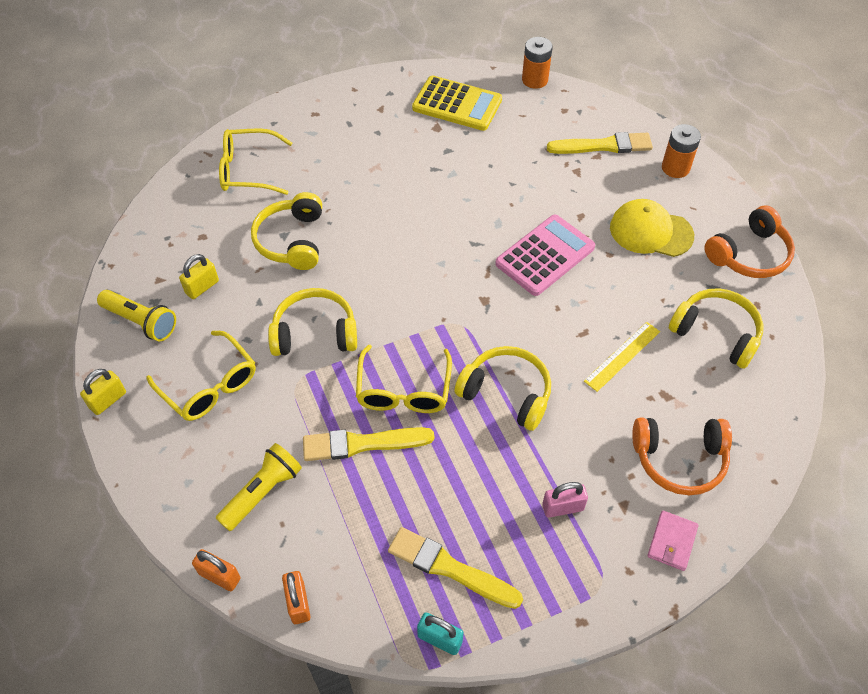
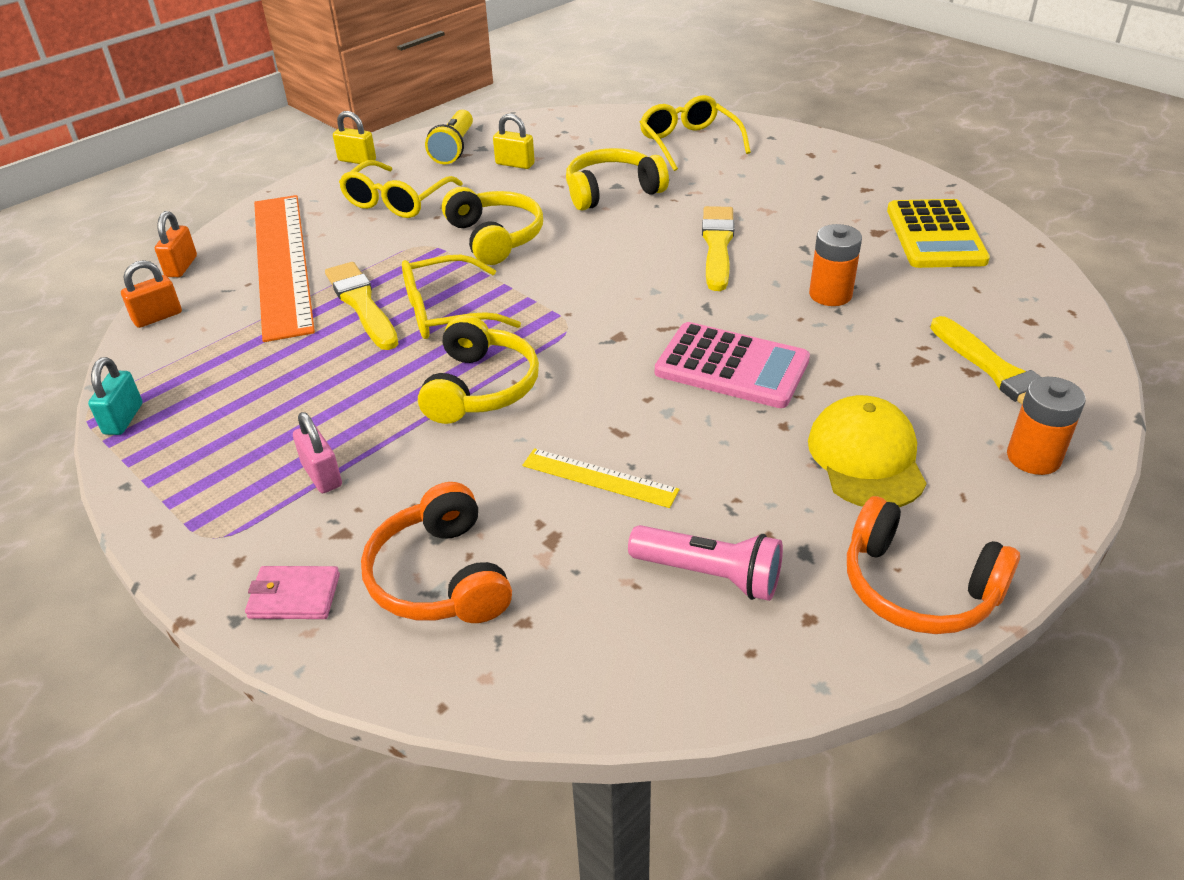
camera: 70 degrees right, 15 degrees down
(263, 492) = (281, 263): yellow flashlight -> orange ruler
(450, 568) = (214, 404): yellow brush -> yellow brush (717, 246)
(534, 80) = (1059, 282): orange battery -> orange battery (830, 295)
(716, 333) = (710, 575): yellow headphones -> pink flashlight

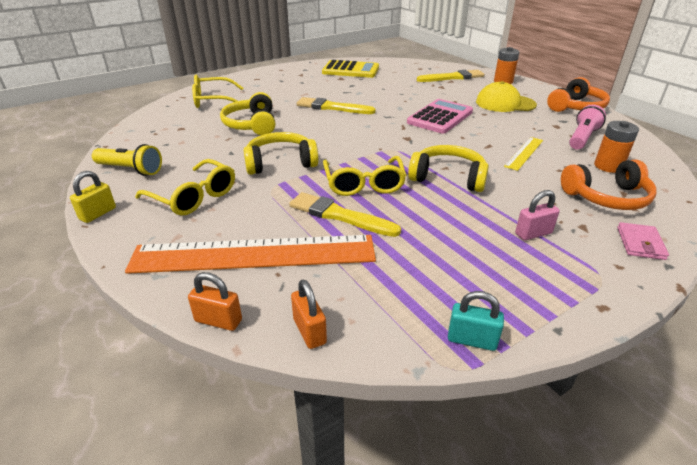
camera: 80 degrees left, 5 degrees down
(362, 304) = (339, 215): yellow brush -> yellow brush turned 45 degrees clockwise
(515, 164) = (183, 149): yellow padlock -> none
(830, 295) = (388, 93): orange battery -> orange battery (608, 166)

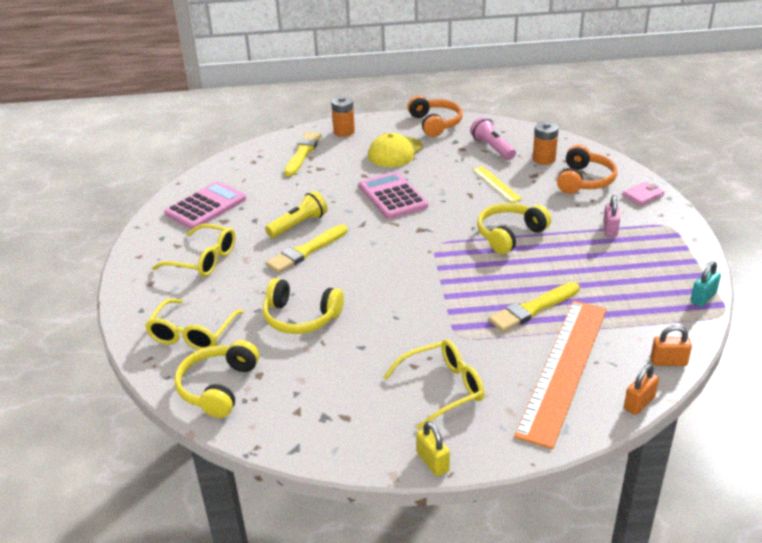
camera: 60 degrees left, 0 degrees up
(131, 170) = (345, 429): yellow flashlight -> yellow flashlight (299, 224)
(280, 163) = (412, 318): yellow headphones -> yellow headphones (218, 387)
(350, 70) = (206, 206): yellow calculator -> pink calculator
(364, 184) = (489, 281): yellow glasses -> yellow glasses (203, 259)
(640, 243) = (643, 195): pink wallet -> pink wallet turned 75 degrees counterclockwise

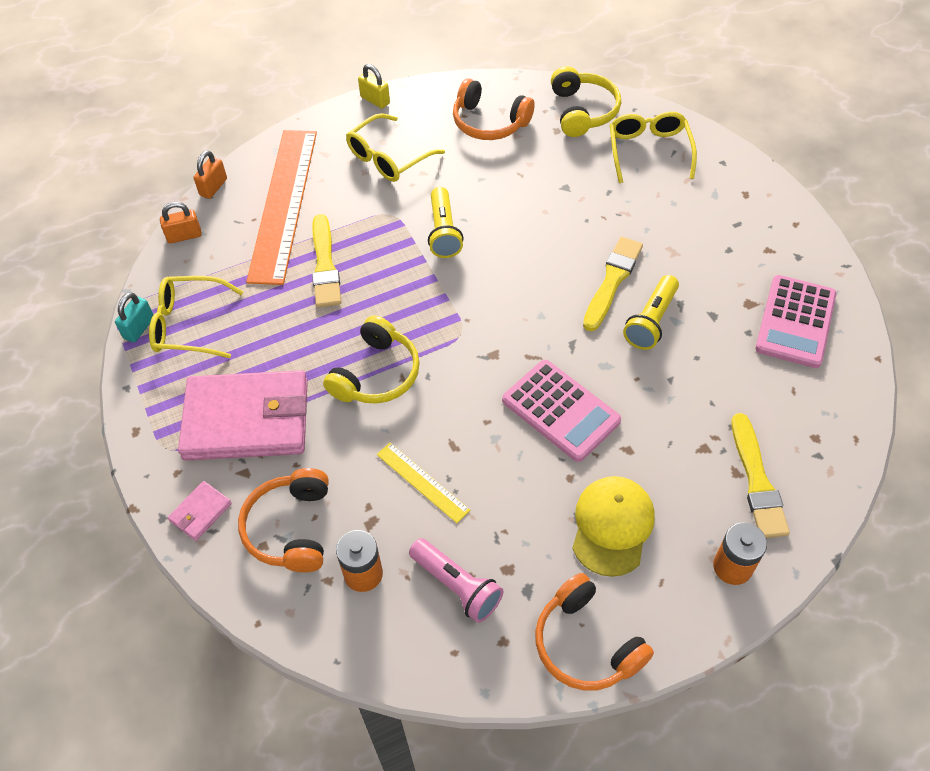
camera: 160 degrees right, 20 degrees up
(203, 259) = (719, 238): yellow glasses -> yellow glasses (189, 324)
(300, 318) = (558, 194): yellow headphones -> none
(320, 400) = (489, 122): none -> orange headphones
(418, 311) = (443, 232): none -> yellow flashlight
(533, 308) = (325, 265): yellow brush -> yellow brush turned 135 degrees clockwise
(610, 230) = (247, 419): pink padlock -> pink wallet

